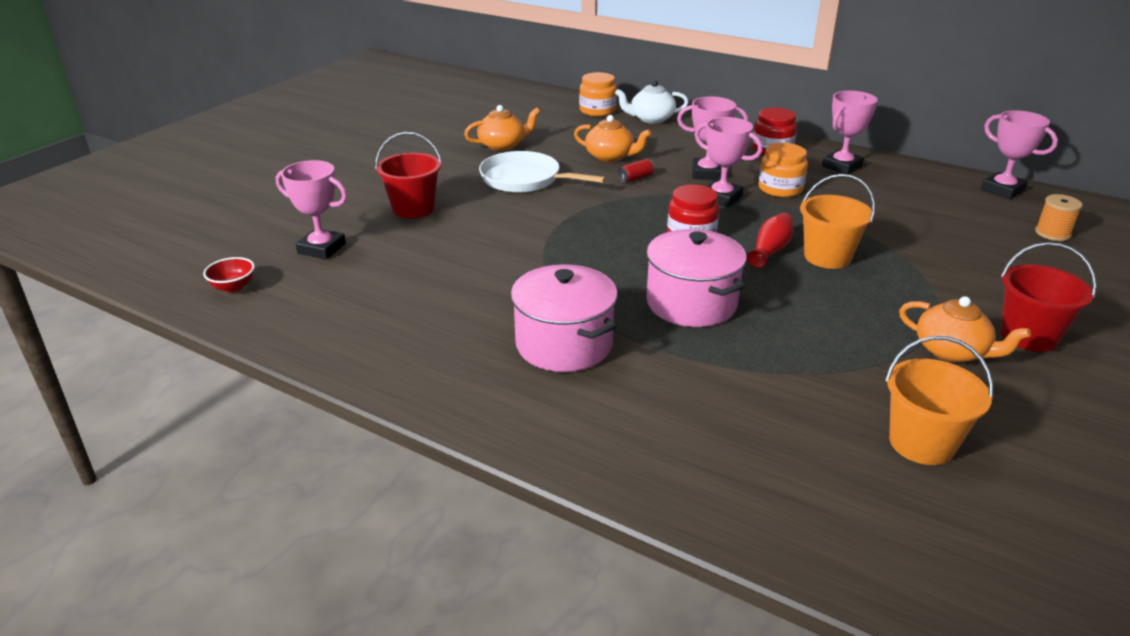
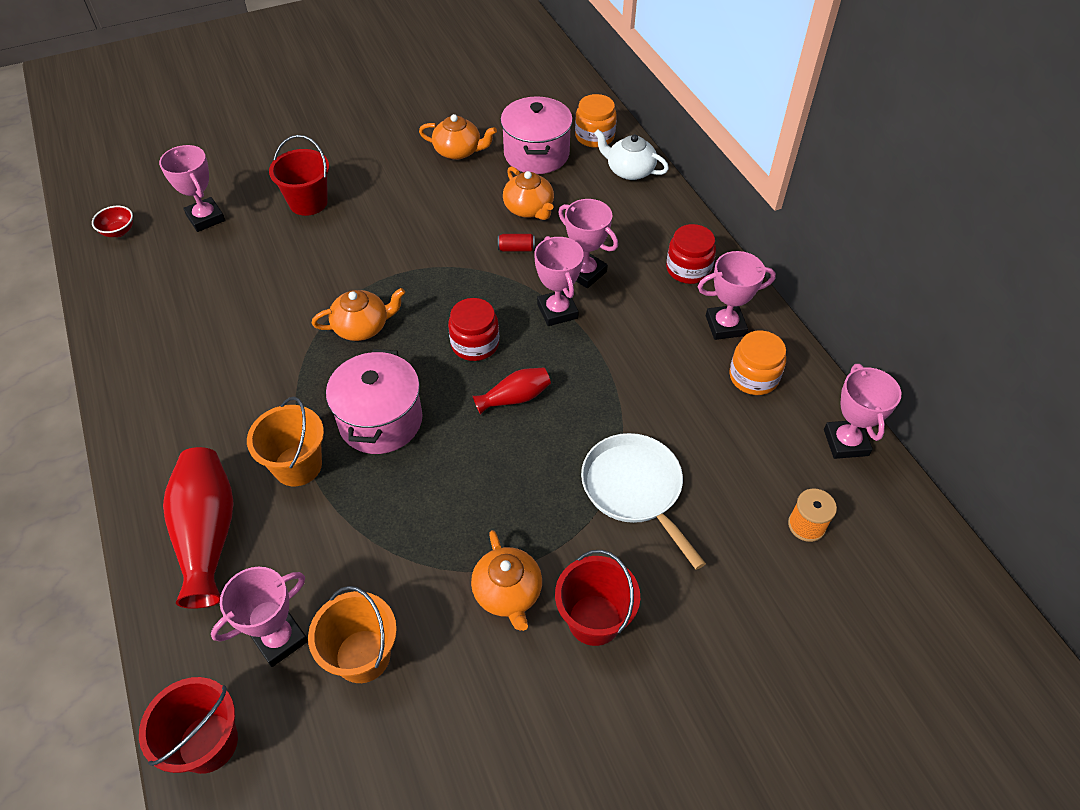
camera: 35 degrees right, 20 degrees up
(525, 179) = (426, 206): white pan -> white pan (635, 489)
(564, 344) = (249, 409): pink pot -> pink pot (536, 154)
(584, 259) = (362, 327): none -> orange teapot
(661, 439) = (208, 534): none -> red vase
(780, 189) = (624, 326): orange jar -> orange jar (753, 377)
(827, 257) = (552, 432): orange bucket -> orange bucket (297, 465)
(840, 471) = (279, 639): none -> pink trophy
(905, 577) = (208, 743): none -> red bucket

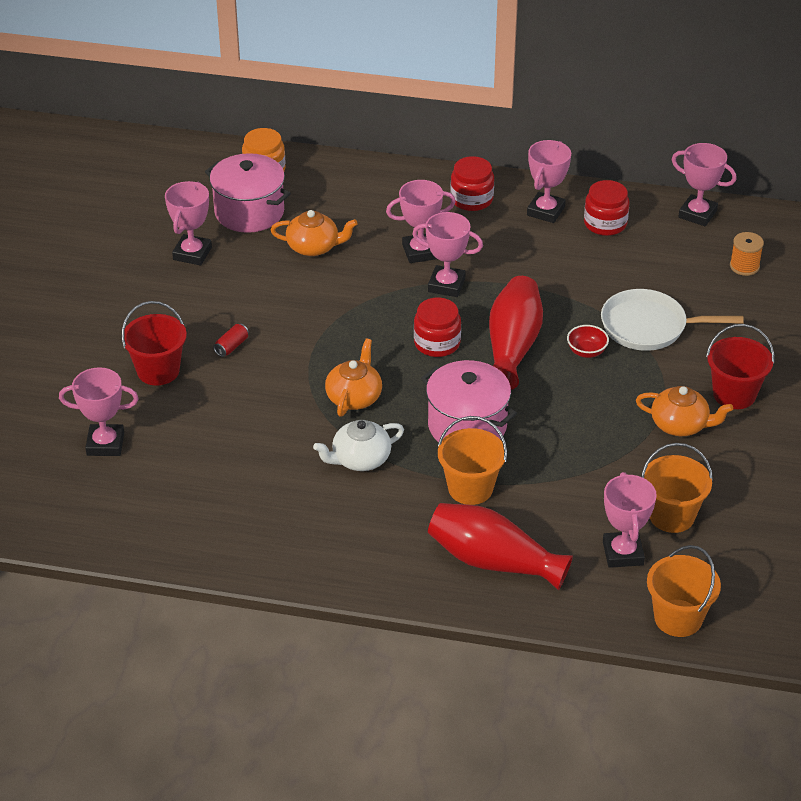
camera: 55 degrees left, 10 degrees down
(118, 231) = (58, 509): red bowl -> red bowl (586, 352)
(208, 743) = (678, 618): red bucket -> orange bucket
(458, 151) = (192, 253): orange teapot -> pink trophy
(515, 398) = (512, 346): red vase -> red vase, size x1.80
(516, 249) = (354, 275): red can -> red can (231, 346)
(629, 170) = (329, 173): white teapot -> white teapot (360, 459)
(753, 377) = (605, 223): orange jar -> red jar

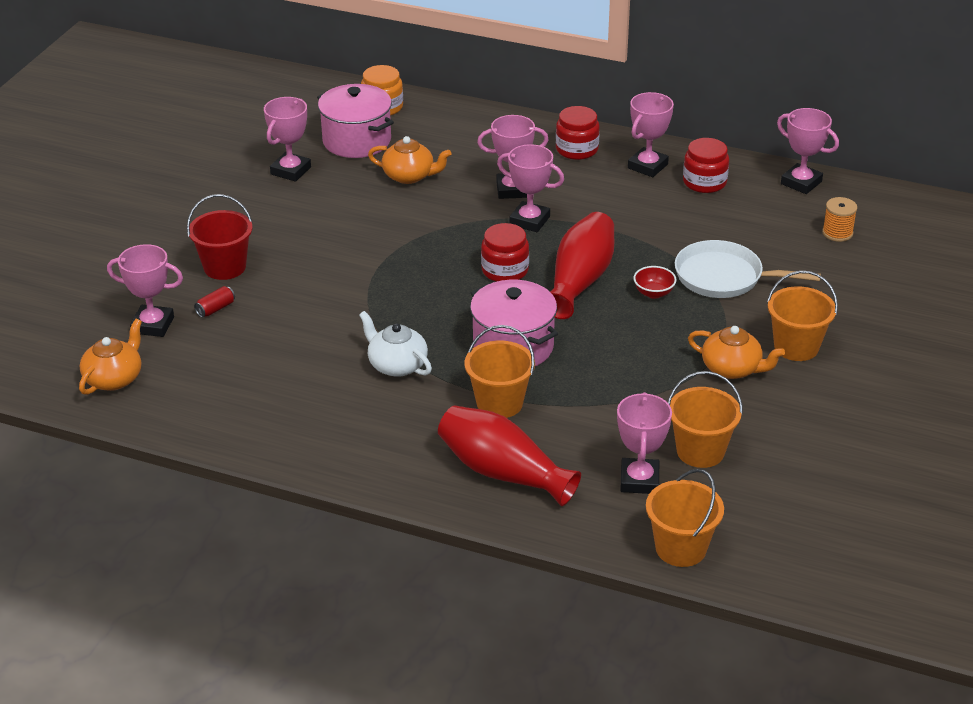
camera: 10 degrees right, 5 degrees down
(231, 346) = (302, 253): red can -> red can (215, 309)
(354, 397) = (408, 309): orange teapot -> orange teapot (114, 378)
(360, 459) = (396, 365): white teapot -> white teapot turned 60 degrees clockwise
(734, 394) = (796, 347): red bucket -> orange bucket

